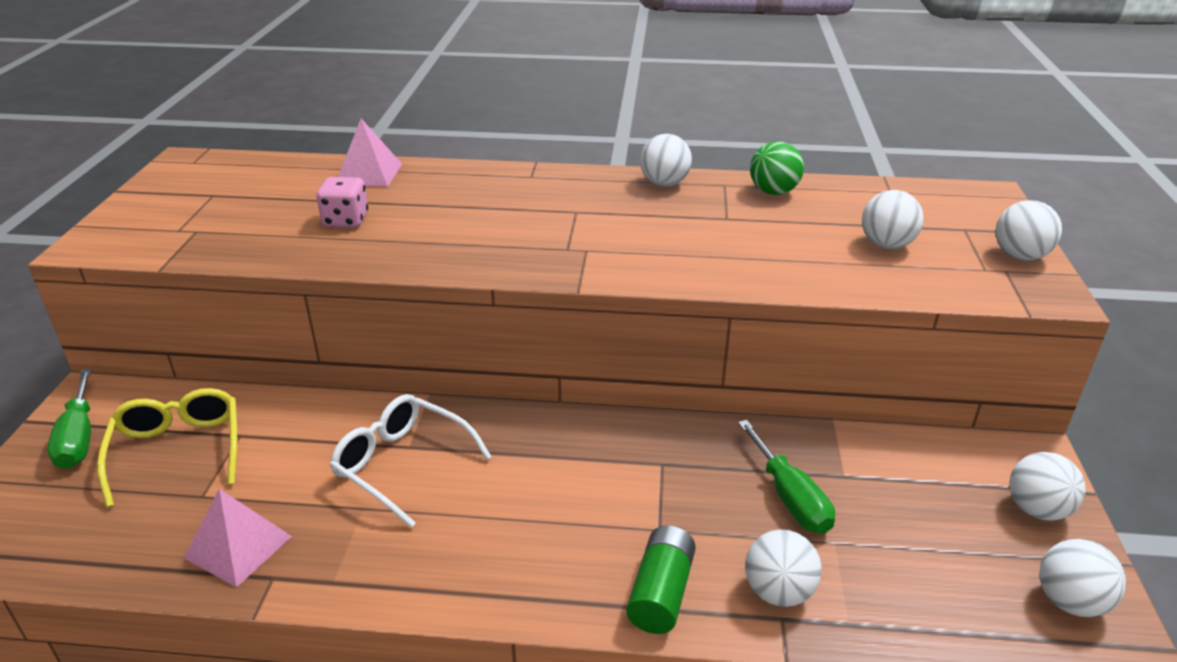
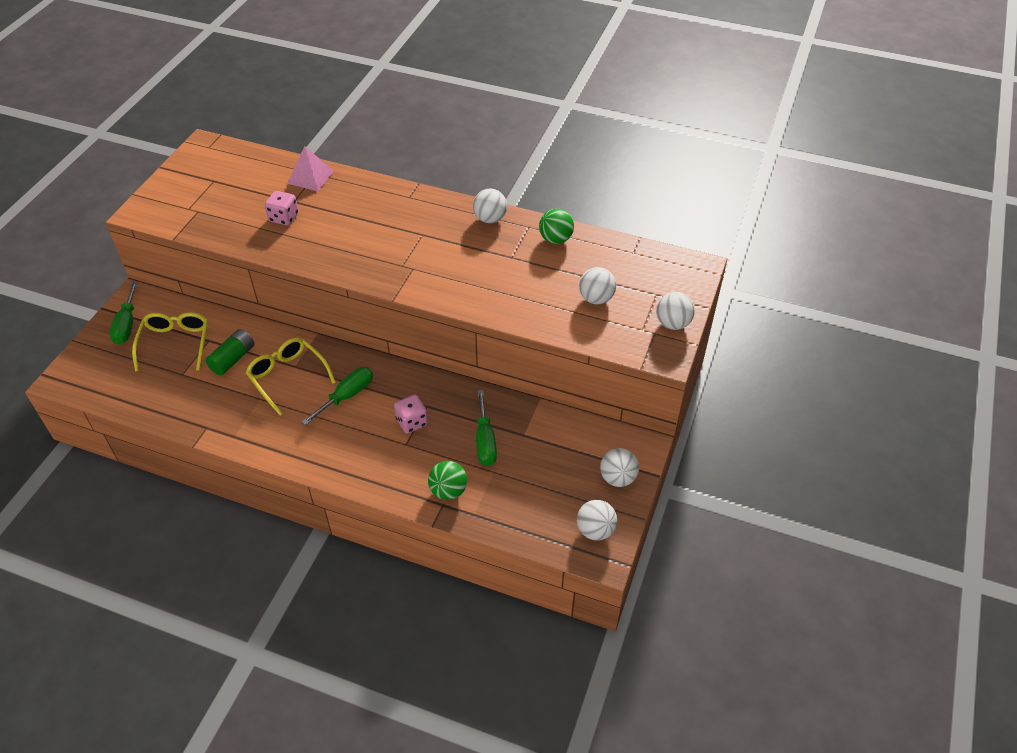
camera: 15 degrees right, 15 degrees up
(238, 547) = (194, 407): pink pyramid -> none
(402, 465) = (287, 377): white glasses -> yellow glasses
(519, 474) = (347, 396): none -> green screwdriver
(651, 493) = (412, 422): none -> pink dice
(661, 592) = (390, 478): green battery -> green battery (233, 359)
(778, 592) = (448, 491): white ball -> green ball

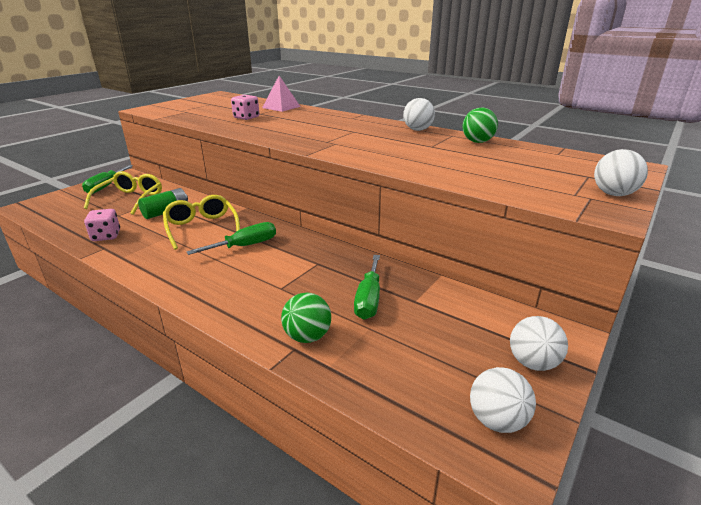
camera: 15 degrees right, 20 degrees down
(412, 422) = (296, 272): pink dice -> pink dice (106, 236)
(596, 298) = (517, 172): white ball -> none

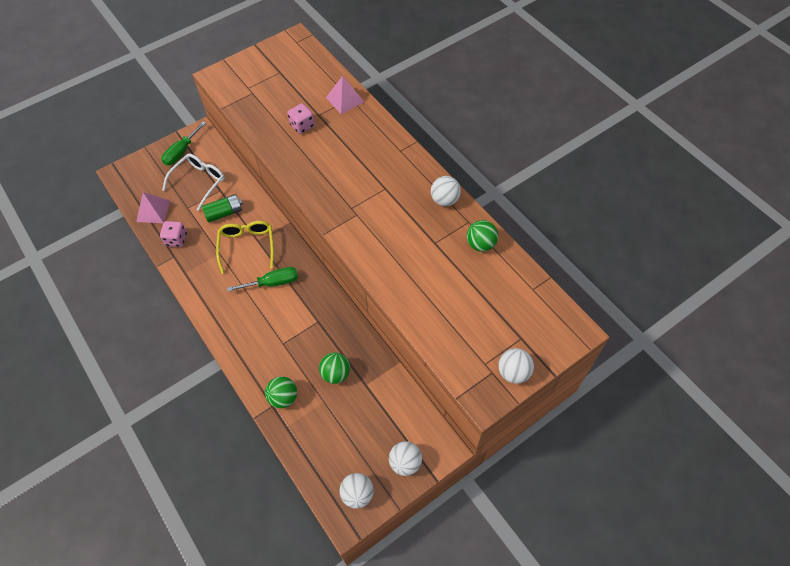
camera: 20 degrees right, 30 degrees up
(72, 222) = (153, 211): none -> pink pyramid
(130, 199) = (199, 182): yellow glasses -> white glasses
(368, 299) = (336, 374): green screwdriver -> green ball

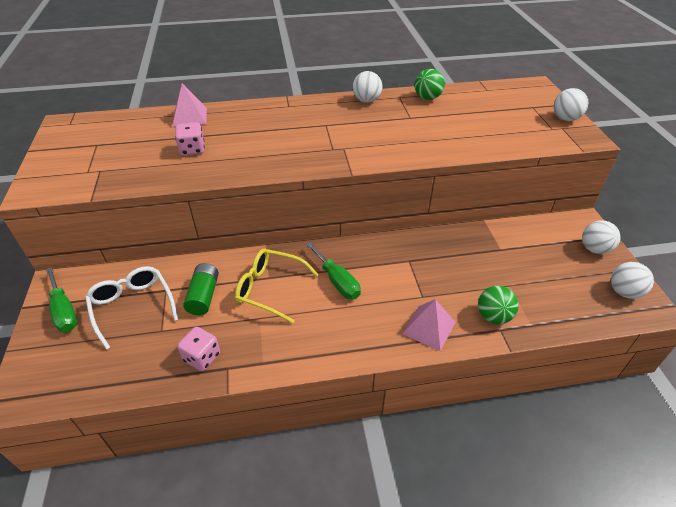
camera: 65 degrees left, 15 degrees down
(153, 211) = (130, 371): pink pyramid -> pink pyramid (429, 327)
(273, 283) = (337, 281): green screwdriver -> green screwdriver turned 135 degrees clockwise
(336, 374) = (479, 266): green ball -> none

